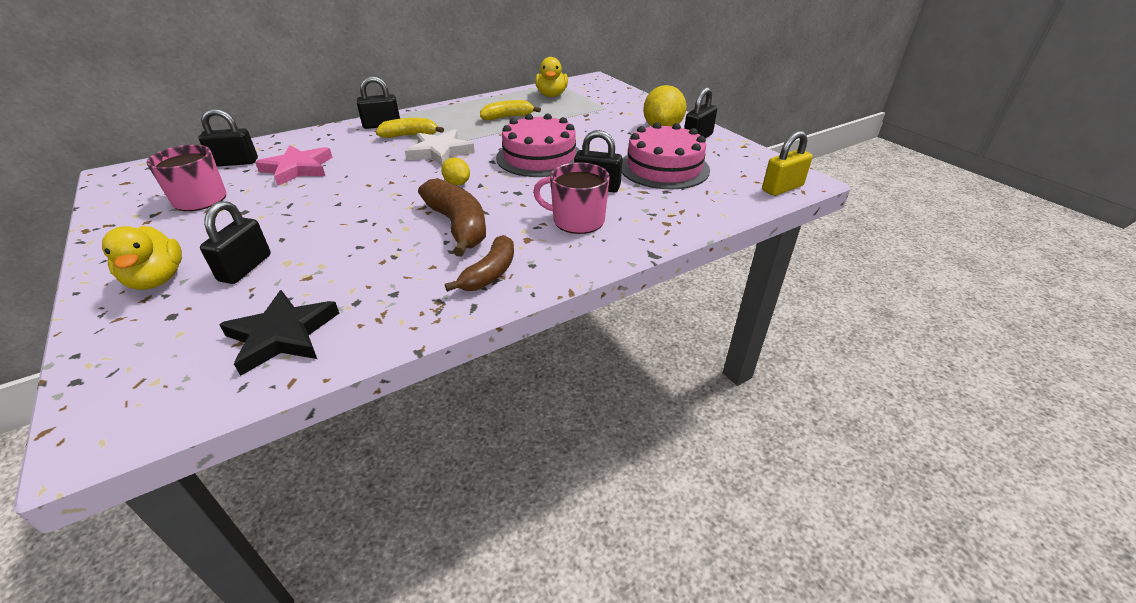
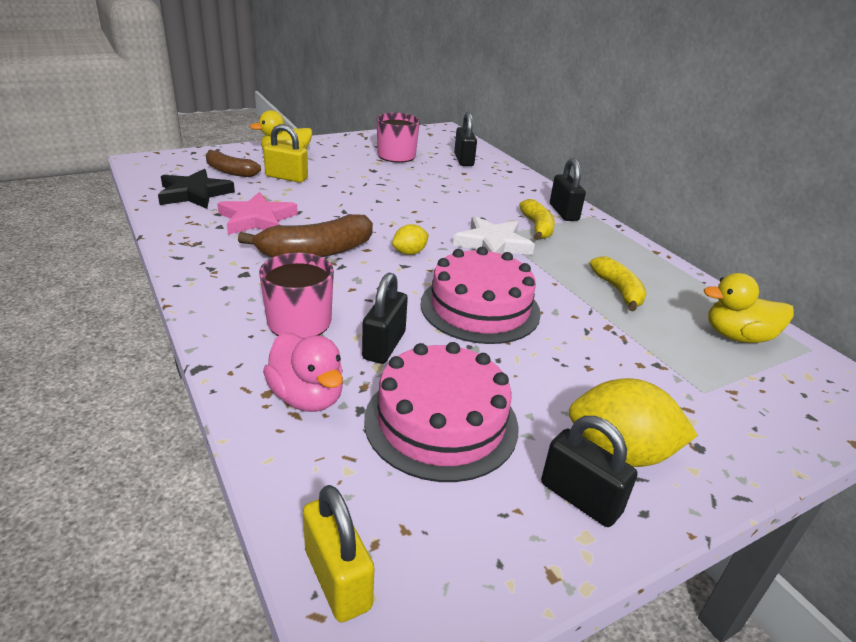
camera: 90 degrees right, 5 degrees down
(245, 268) = (286, 177): black padlock -> yellow padlock
(298, 168) = (450, 182): pink star -> pink star (257, 219)
(490, 273) = (222, 265): brown banana -> brown banana (230, 171)
(664, 208) = (307, 397): none -> pink duck

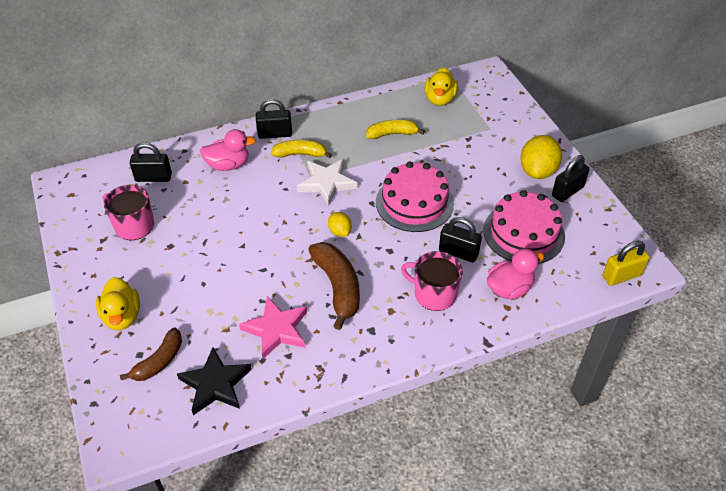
camera: 80 degrees left, 15 degrees up
(286, 177) = (181, 313): yellow padlock -> none
(498, 190) = (228, 165): none -> pink duck

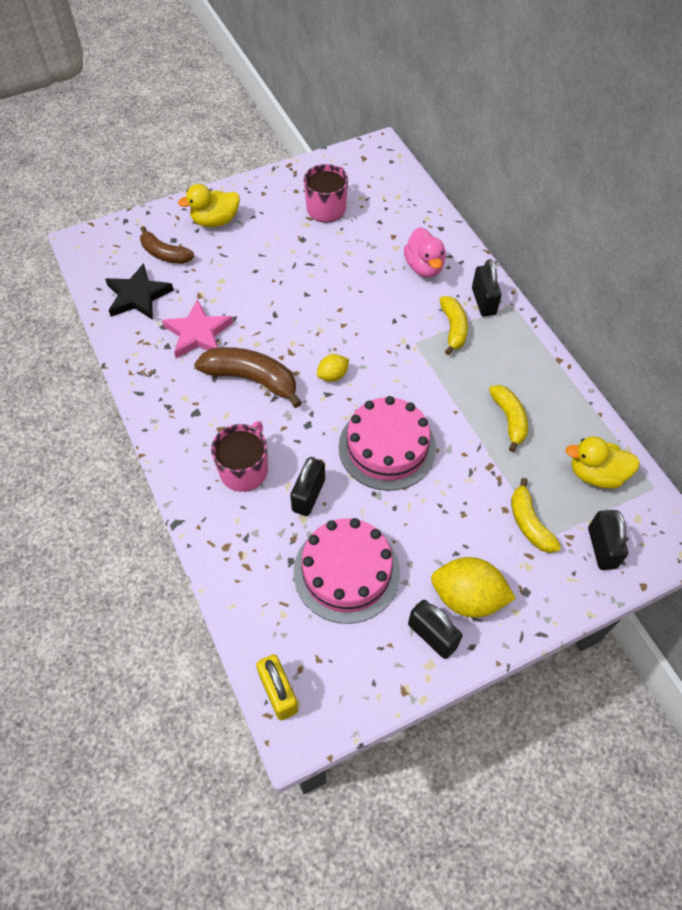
camera: 85 degrees right, 10 degrees up
(153, 177) = (395, 211): black padlock -> black padlock (601, 548)
(327, 183) = (408, 358): white star -> none
(338, 287) = (252, 379): brown banana -> brown banana turned 135 degrees counterclockwise
(479, 135) = (529, 523): none -> yellow banana
(509, 288) = (254, 550): pink duck -> none

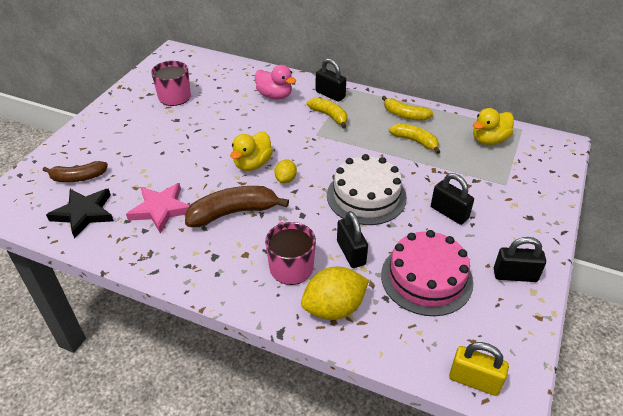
camera: 40 degrees left, 15 degrees down
(215, 221) = (98, 140): yellow duck -> yellow duck (252, 164)
(387, 447) = (366, 196): pink cake -> white cake
(467, 597) = (507, 241): yellow lemon -> yellow lemon (334, 308)
(529, 523) = (488, 183): yellow banana -> yellow banana (404, 115)
(601, 548) = (536, 171): black padlock -> black padlock (449, 213)

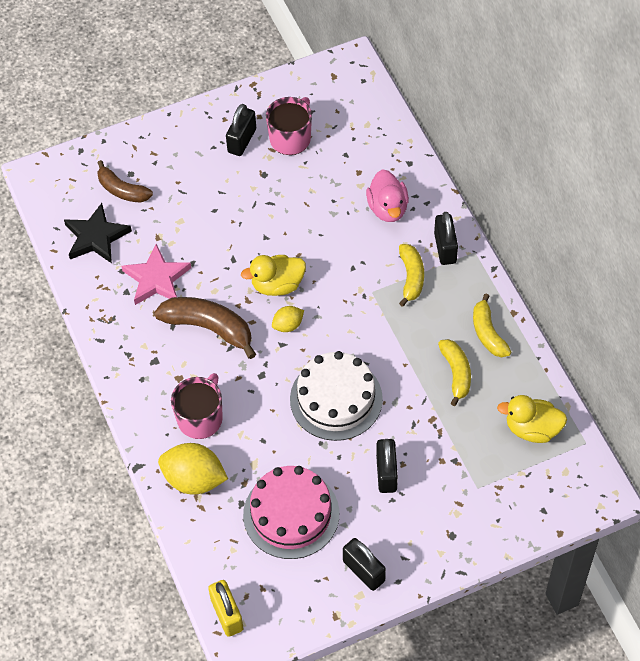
camera: 45 degrees right, 15 degrees up
(351, 253) = (259, 443): black padlock -> black padlock (242, 141)

